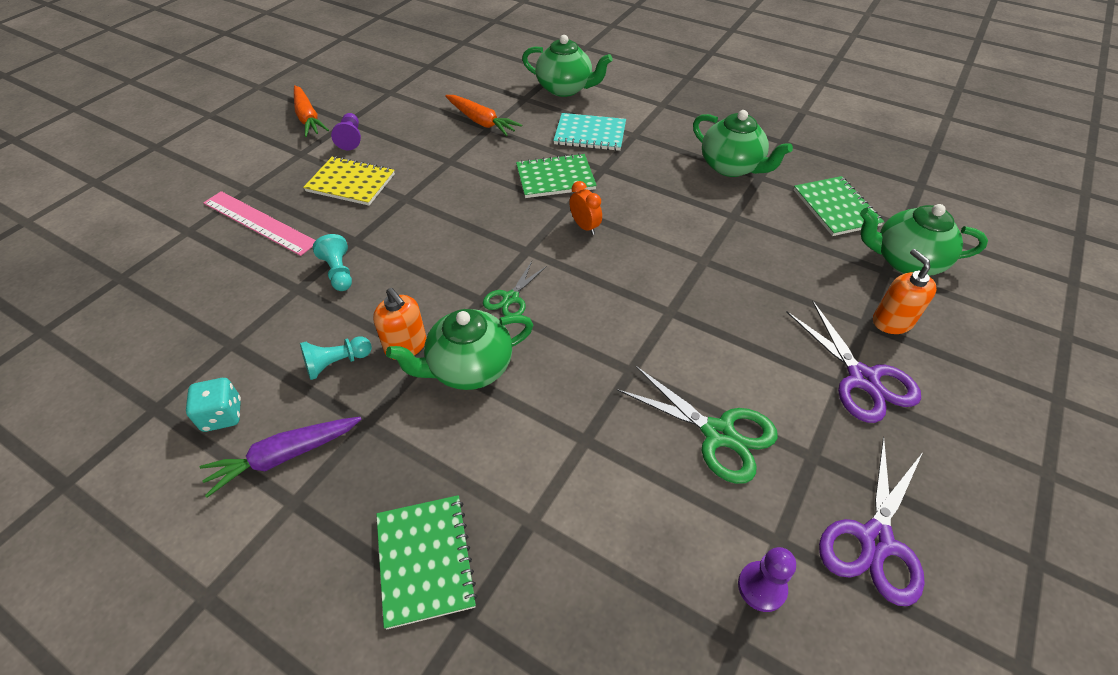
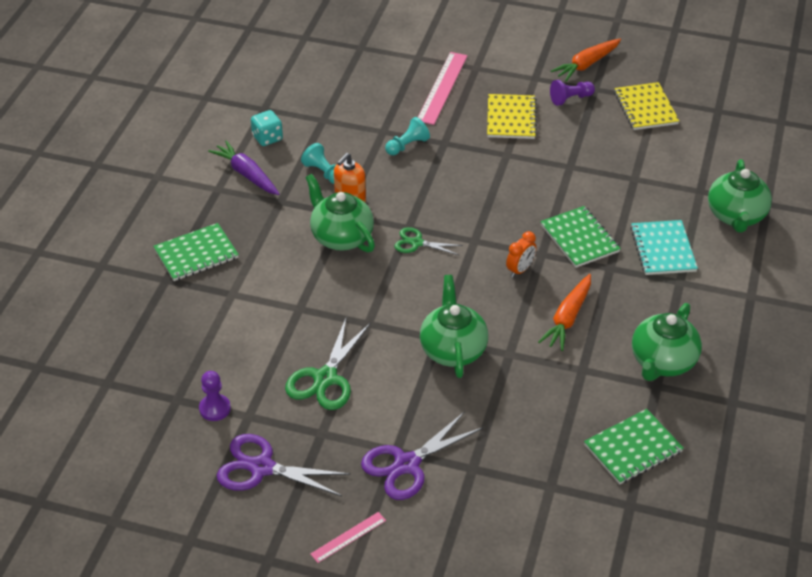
camera: 75 degrees right, 5 degrees down
(397, 100) = (645, 108): none -> yellow notebook
(481, 121) = (641, 171): orange carrot -> orange carrot (568, 318)
(892, 321) = (482, 487): orange soap dispenser -> none
(905, 261) = (571, 502): green teapot -> green teapot (453, 349)
(981, 459) = (348, 537): none -> pink ruler

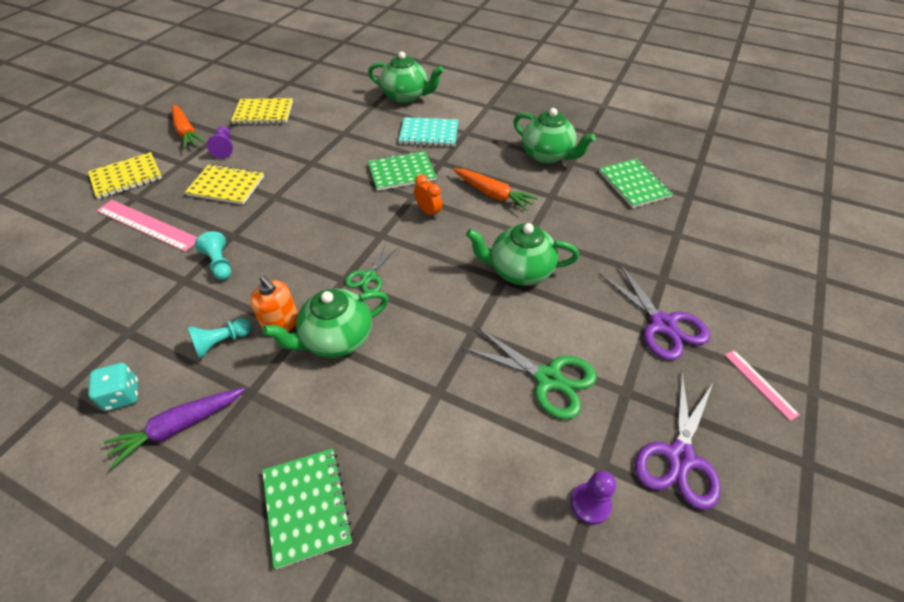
camera: 80 degrees left, 5 degrees up
(501, 52) = (126, 177): none -> yellow notebook

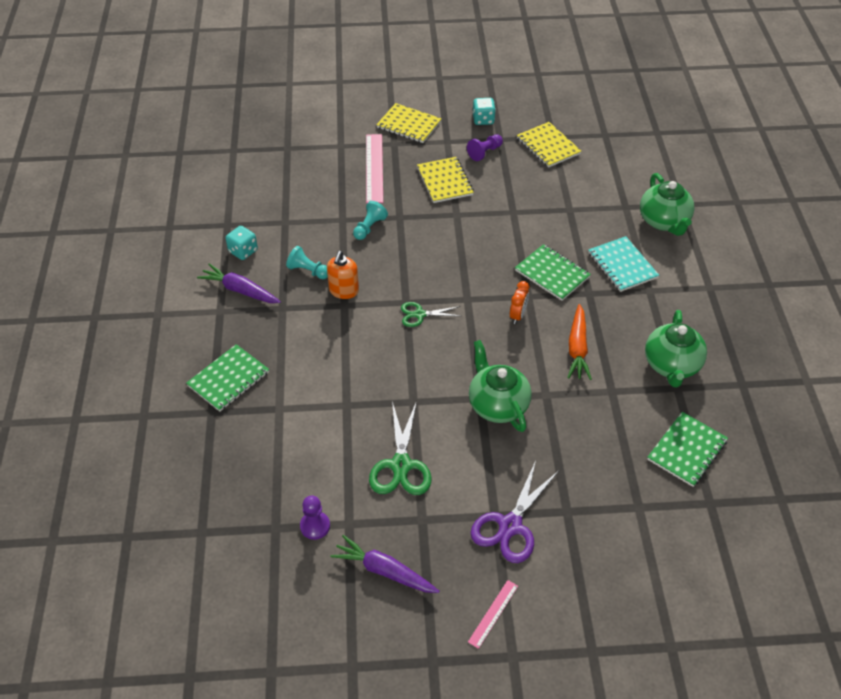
camera: 60 degrees right, 0 degrees up
(186, 132) = (483, 120): orange carrot -> turquoise dice
(336, 338) = (352, 327): green teapot -> none
(680, 457) = (384, 571): purple scissors -> purple carrot

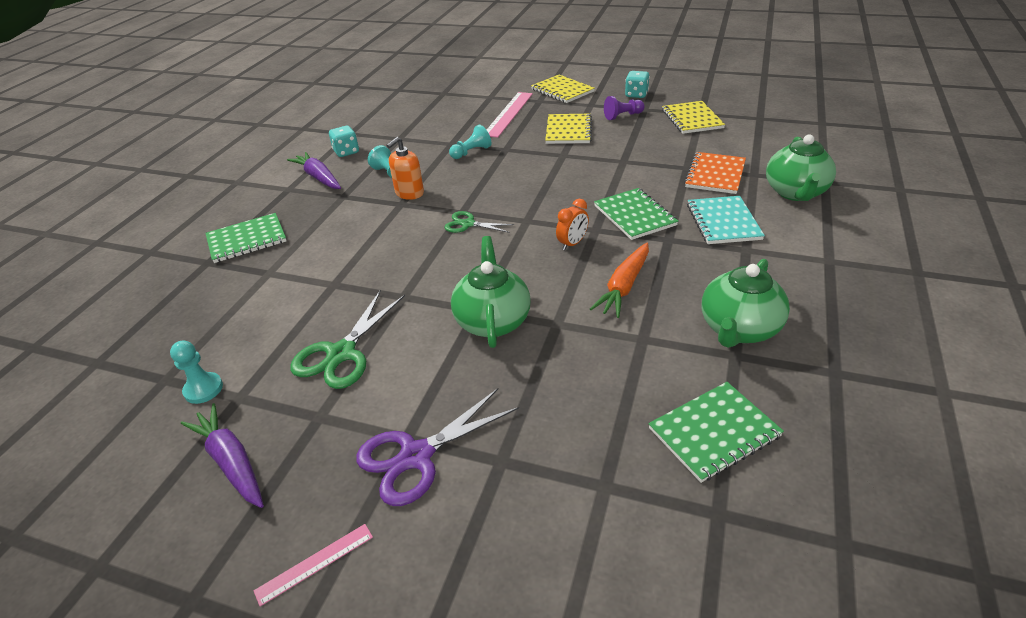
camera: 25 degrees right, 10 degrees down
(315, 526) = (203, 389): purple pawn -> turquoise pawn
(595, 213) = (715, 174): none -> orange notebook

